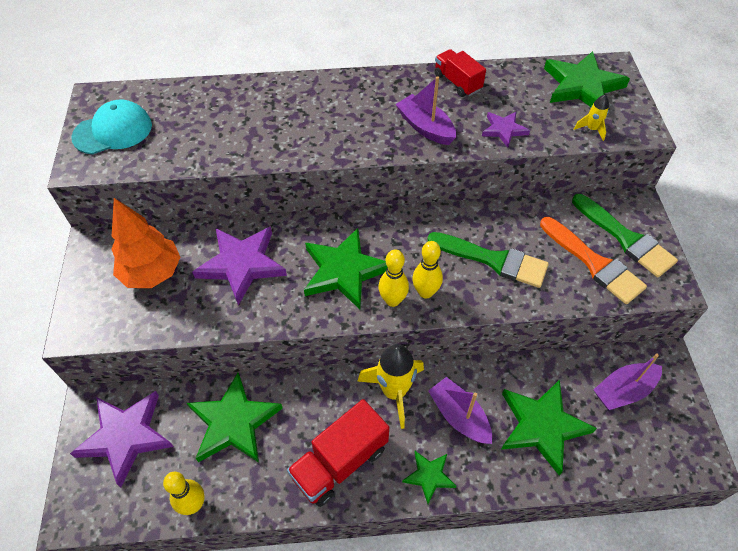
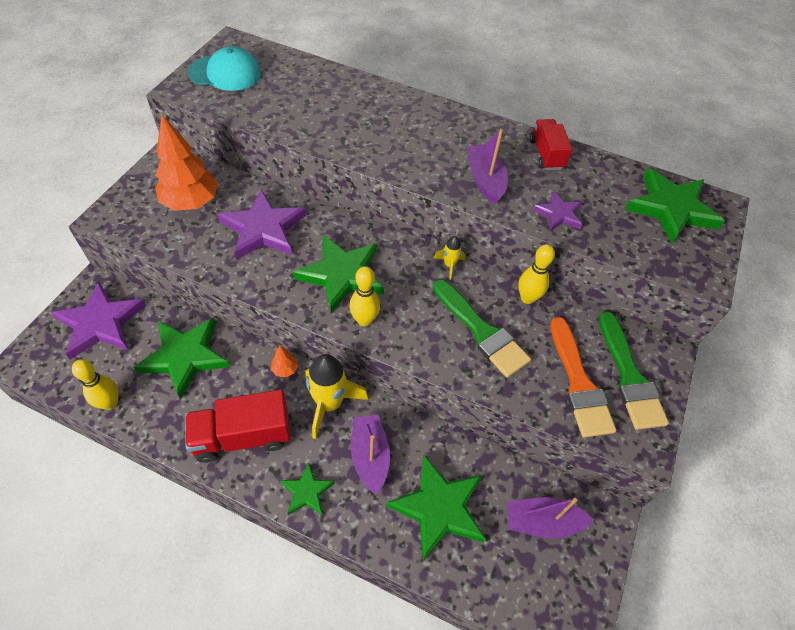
camera: 25 degrees right, 0 degrees up
(334, 383) = (285, 369): none -> orange tree
(425, 292) = (398, 328): yellow bowling pin -> yellow bowling pin (527, 298)
(591, 129) = (649, 252): yellow rocket -> yellow rocket (449, 265)

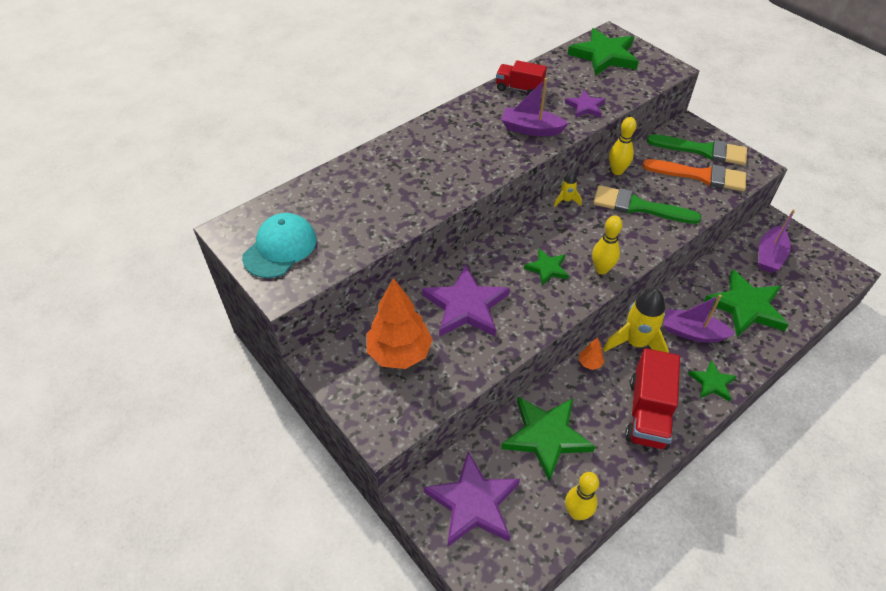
camera: 60 degrees left, 5 degrees down
(341, 275) = (547, 268): green star -> green star, size x0.54
(481, 331) = (638, 206): green brush -> green brush turned 150 degrees counterclockwise

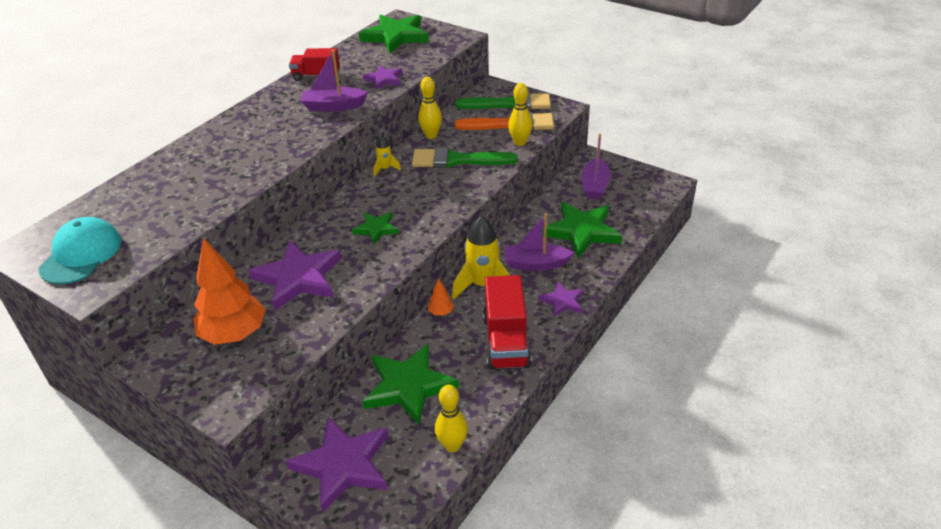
camera: 15 degrees left, 10 degrees down
(601, 269) = (430, 218): yellow bowling pin -> yellow bowling pin (520, 142)
(712, 383) = (562, 301): green star -> purple star

